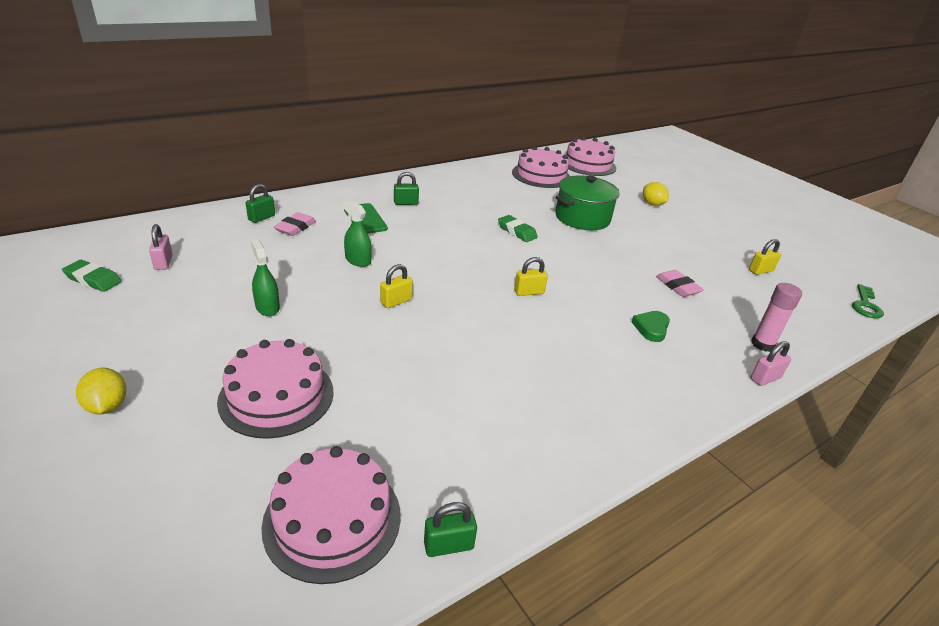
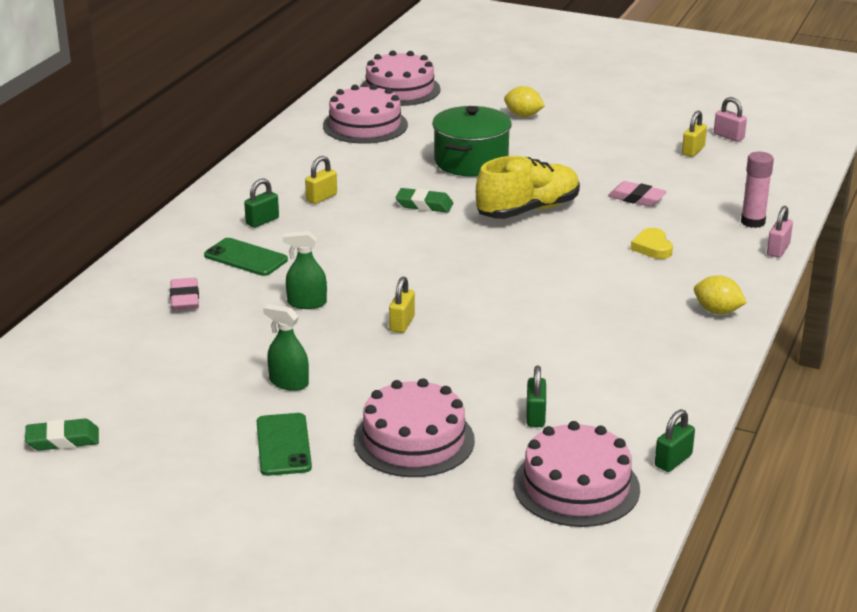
camera: 30 degrees left, 5 degrees down
(107, 406) = (283, 513): yellow lemon -> yellow lemon (717, 311)
(163, 262) = (106, 393): pink padlock -> pink padlock (728, 136)
(194, 351) = (283, 445): none -> green phone
(261, 218) = (128, 305): green padlock -> green padlock (535, 416)
(529, 292) = (511, 261): yellow padlock -> yellow padlock (321, 197)
(584, 262) = (528, 210): none -> yellow shoe
(651, 328) = (652, 247): green heart -> yellow heart
(865, 305) = (805, 149): green key -> none

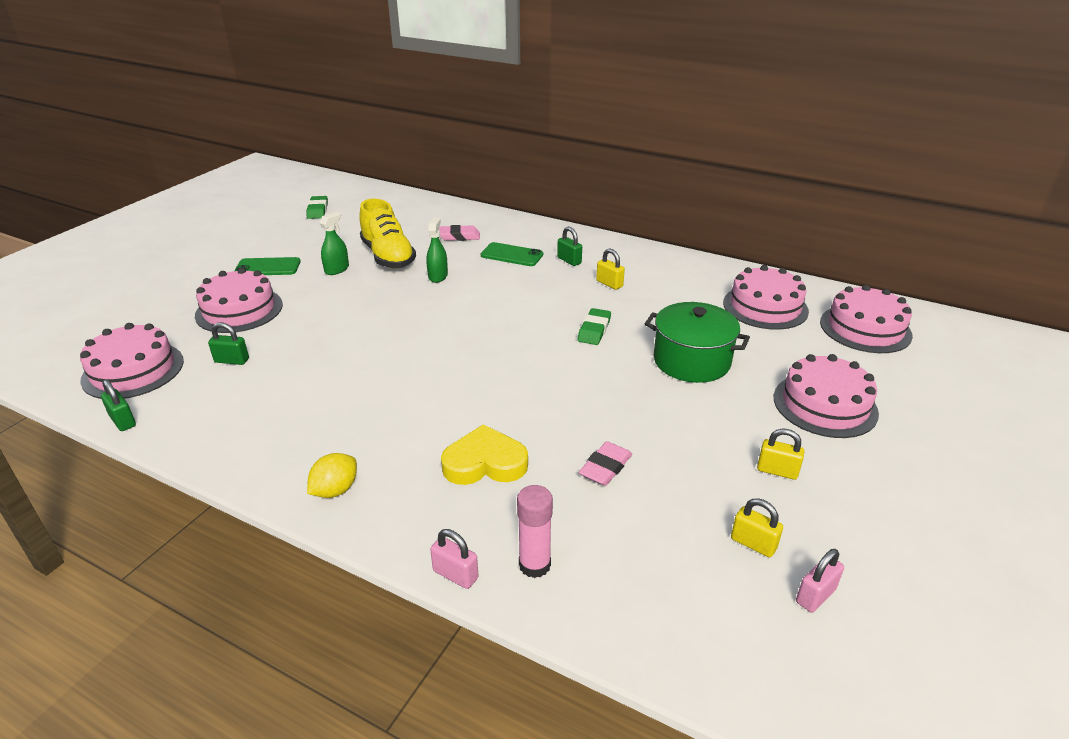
camera: 95 degrees right, 5 degrees up
(246, 258) = (512, 255): green phone -> green phone turned 75 degrees clockwise
(402, 323) = (392, 311): yellow padlock -> yellow padlock (777, 471)
(523, 115) = (825, 405): yellow lemon -> pink cake
(528, 210) = (580, 387): yellow shoe -> yellow shoe (388, 256)
(652, 247) = (485, 463): yellow heart -> yellow heart, size x1.60

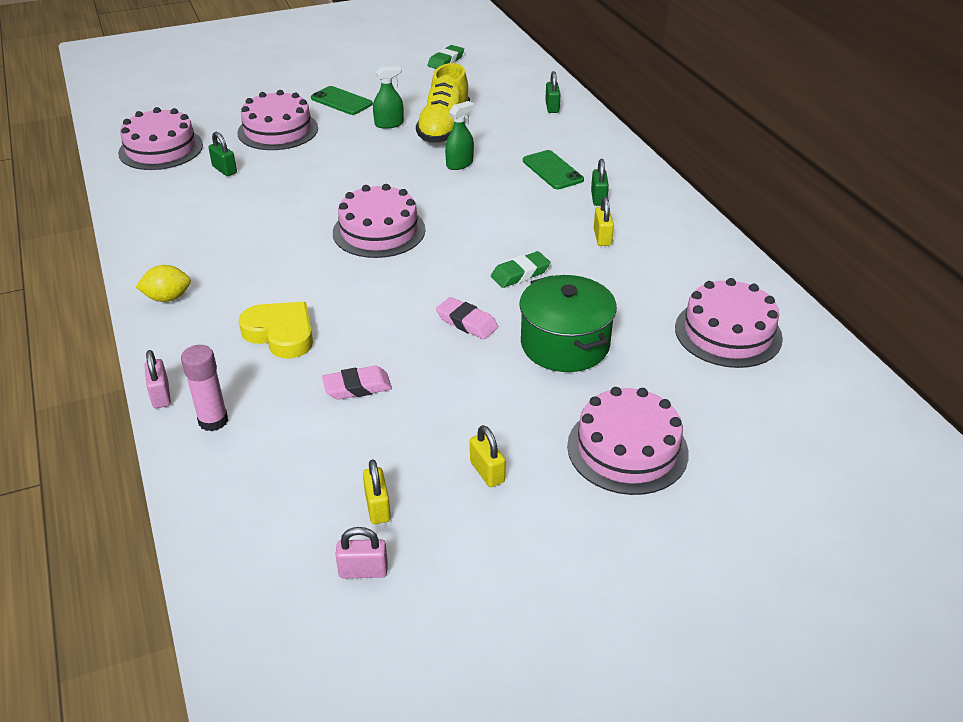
camera: 40 degrees right, 5 degrees up
(123, 421) = (114, 184): green padlock -> green padlock (552, 107)
(459, 236) = (531, 133): pink eraser -> pink eraser (467, 322)
(865, 328) = (806, 408): pink cake -> pink cake (379, 231)

